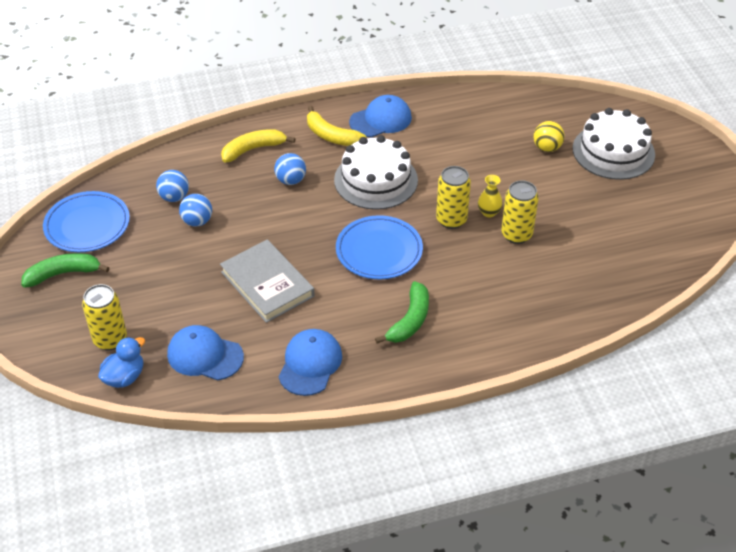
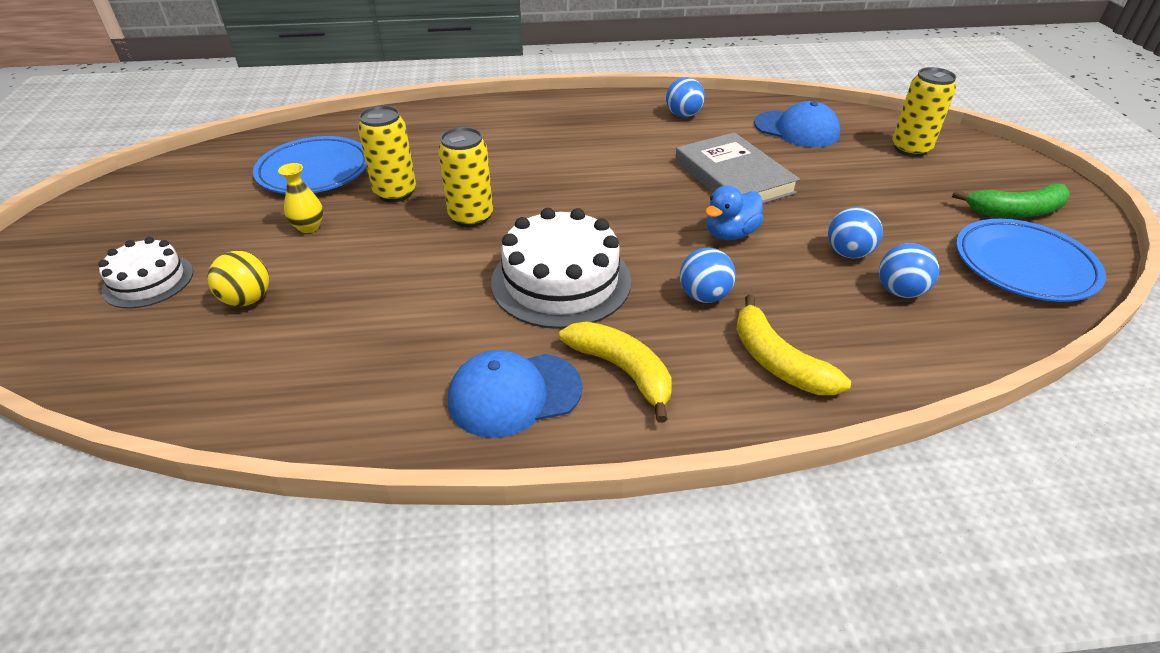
camera: 170 degrees left, 5 degrees down
(124, 377) = (878, 123): blue duck -> blue duck (730, 234)
(253, 149) = (777, 361): yellow banana -> yellow banana turned 75 degrees clockwise
(310, 364) = (683, 115): blue cap -> blue ball
(379, 251) = (584, 194): blue plate -> blue plate (314, 171)
(410, 320) = (569, 134): green banana -> none
(489, 212) = (413, 220): yellow vase -> yellow vase (309, 227)
(613, 151) = (148, 281): white cake -> white cake, size x0.59

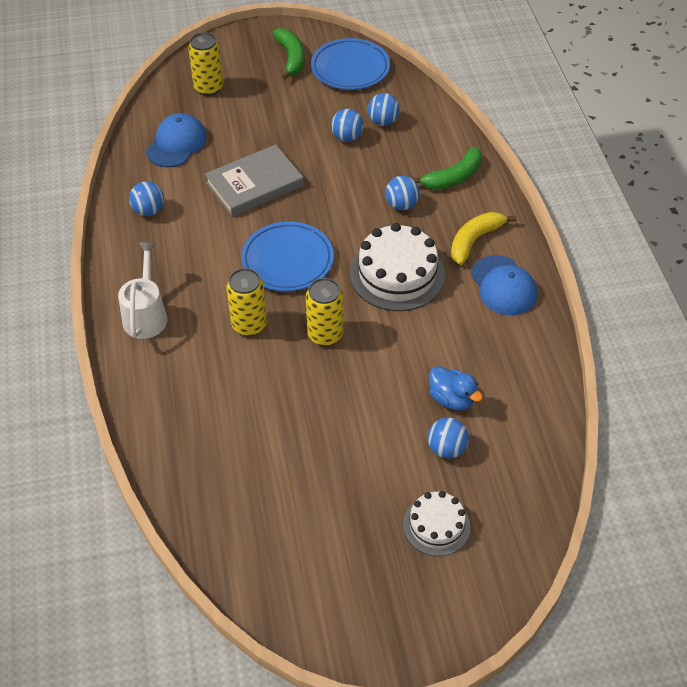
camera: 95 degrees left, 10 degrees up
(247, 299) = (446, 448): yellow ball -> blue ball
(309, 227) = (350, 440): yellow vase -> none
(314, 171) = (260, 465): blue plate -> blue plate (287, 260)
(395, 193) = (293, 393): yellow can -> yellow can (249, 325)
(535, 115) = (146, 314): none -> white watering can
(730, 234) = (331, 190): blue duck -> blue duck (451, 399)
(777, 361) = (453, 177): yellow banana -> green banana

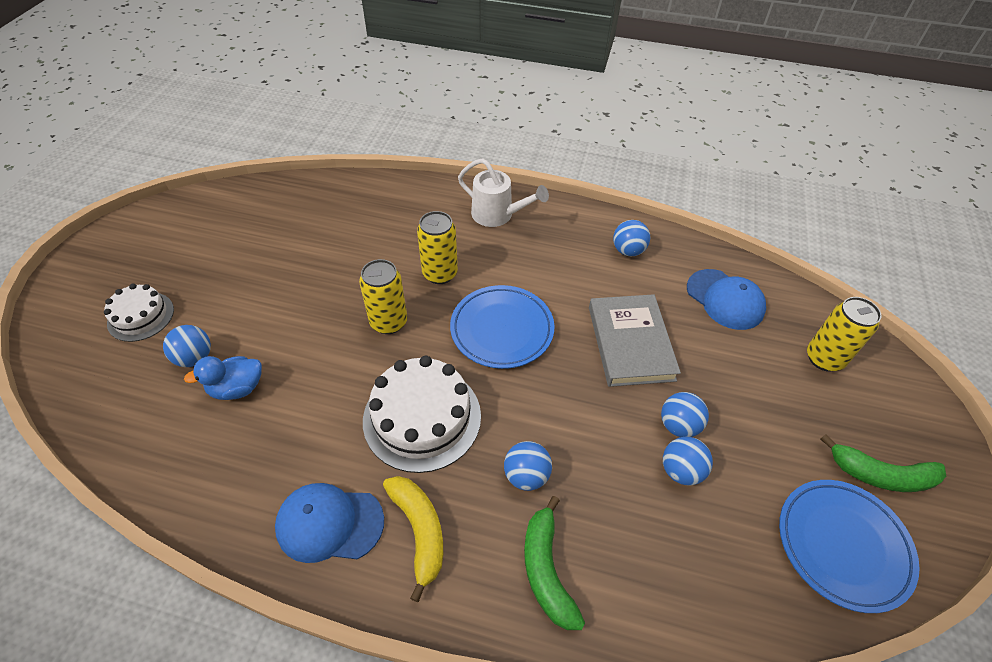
camera: 115 degrees right, 0 degrees up
(383, 121) = (701, 533): blue ball -> blue ball (678, 425)

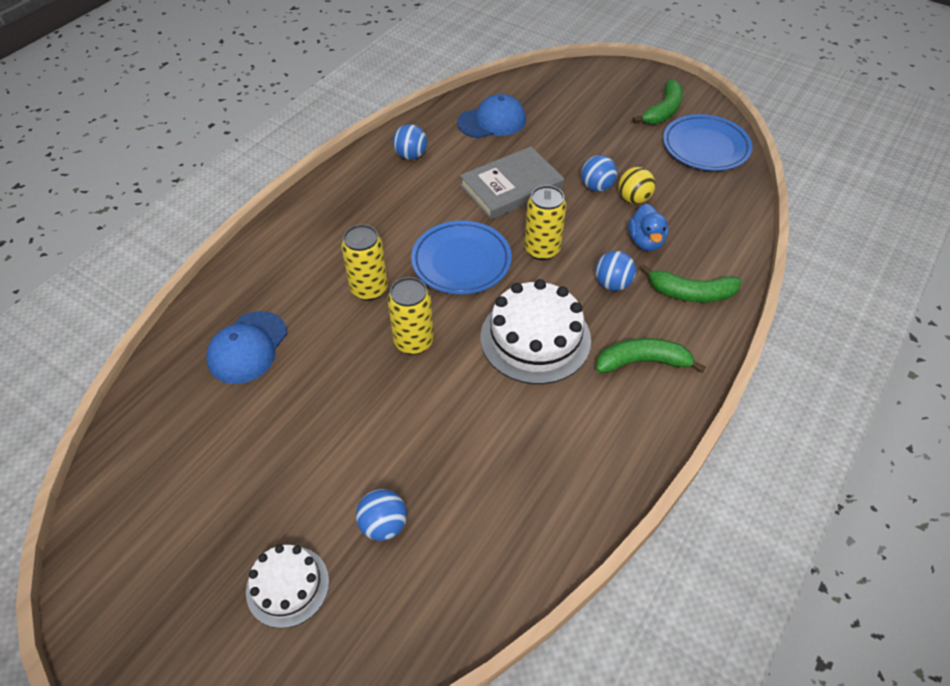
camera: 70 degrees left, 0 degrees up
(237, 388) = (444, 485): blue duck -> blue duck (645, 241)
(329, 523) = (620, 423): blue cap -> blue cap (247, 347)
(419, 531) = (642, 362): yellow banana -> green banana
(498, 215) = (312, 227): white watering can -> none
(630, 343) = (511, 187): grey book -> grey book turned 45 degrees counterclockwise
(681, 470) = (633, 199): blue ball -> yellow ball
(824, 358) = (567, 96): yellow can -> yellow can (542, 250)

